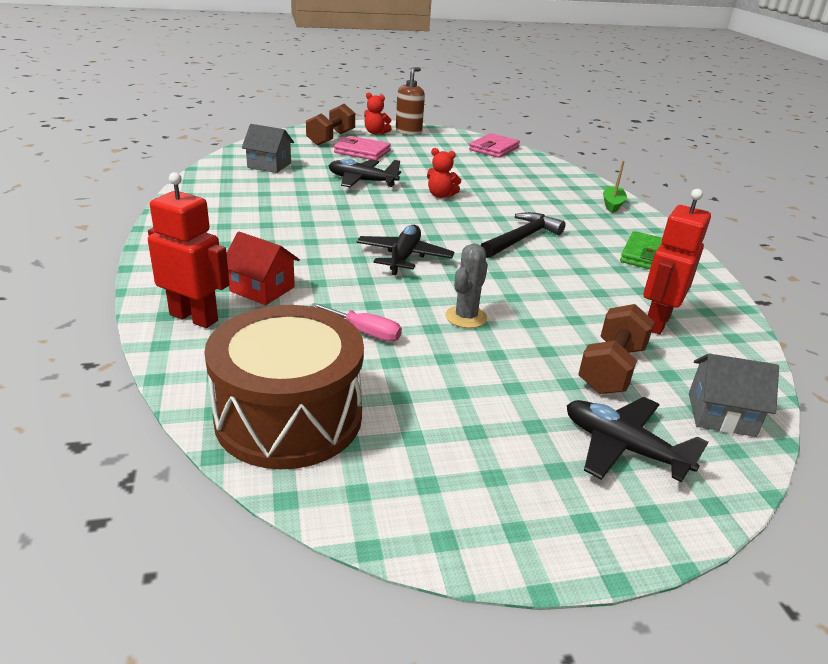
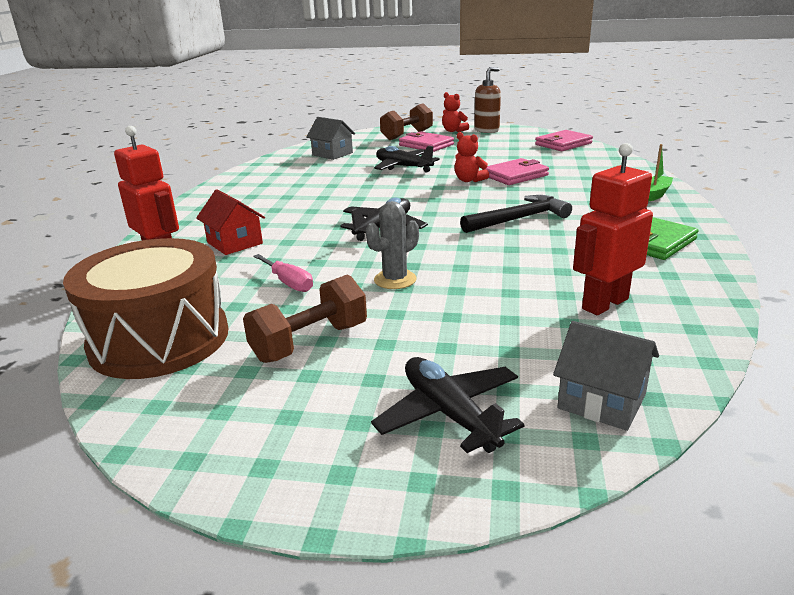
camera: 25 degrees right, 5 degrees down
(479, 188) = (515, 175): none -> pink wallet
(611, 369) = (507, 341): brown dumbbell -> brown dumbbell (310, 342)

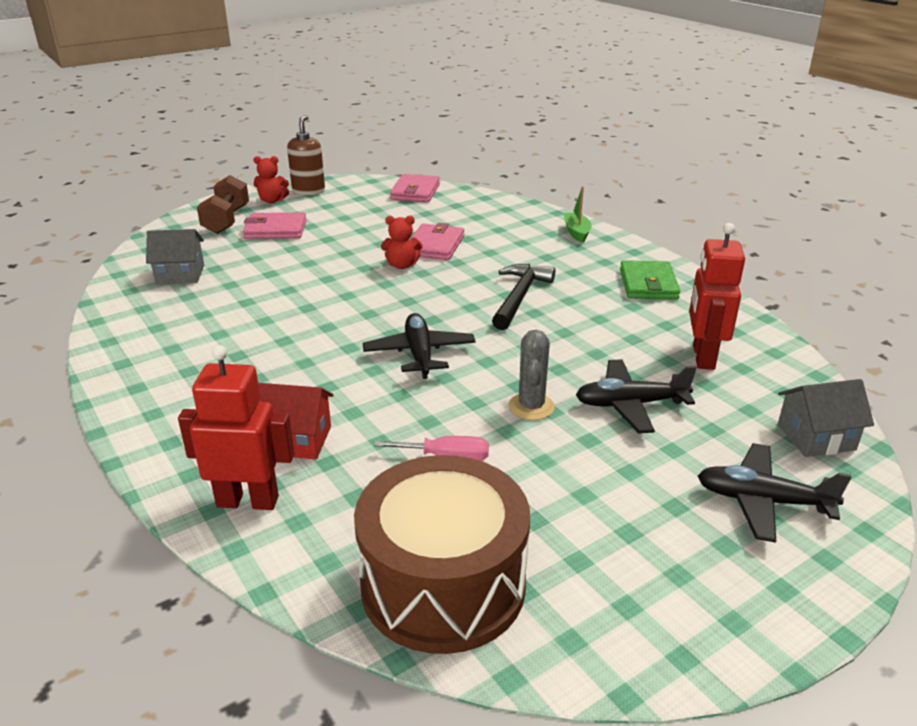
camera: 45 degrees left, 5 degrees up
(310, 342) = (576, 504): brown dumbbell -> none
(403, 167) = (304, 269): black plane -> black plane (630, 404)

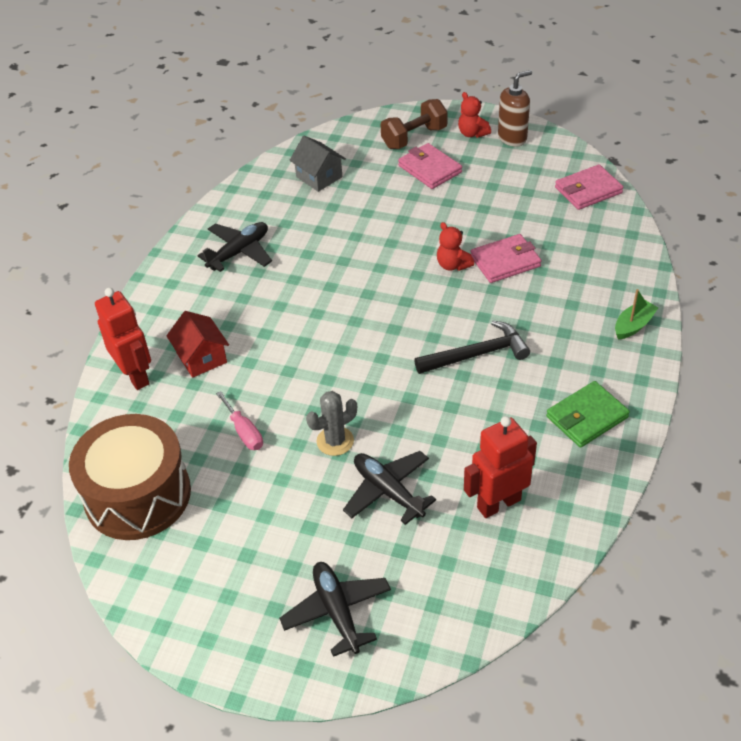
camera: 55 degrees right, 15 degrees up
(419, 354) = (343, 350): black plane -> black plane (239, 252)
(816, 437) = (446, 616): grey house -> none

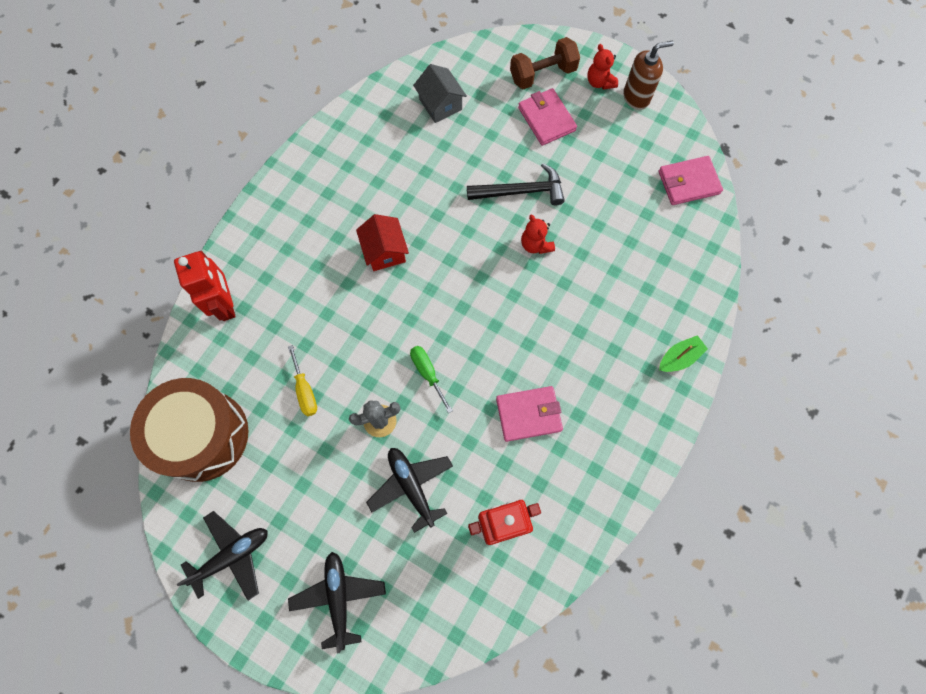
camera: 10 degrees right, 25 degrees up
(201, 357) = (286, 298): red house -> red house (385, 251)
(239, 252) = (346, 181): black plane -> black plane (232, 556)
(244, 432) = (305, 390): pink screwdriver -> yellow screwdriver
(374, 390) = (427, 373): none -> green screwdriver
(477, 354) = (528, 355): black hammer -> black hammer (521, 191)
(505, 261) = (585, 252): pink wallet -> pink wallet (528, 414)
(587, 417) = (605, 451): green wallet -> none

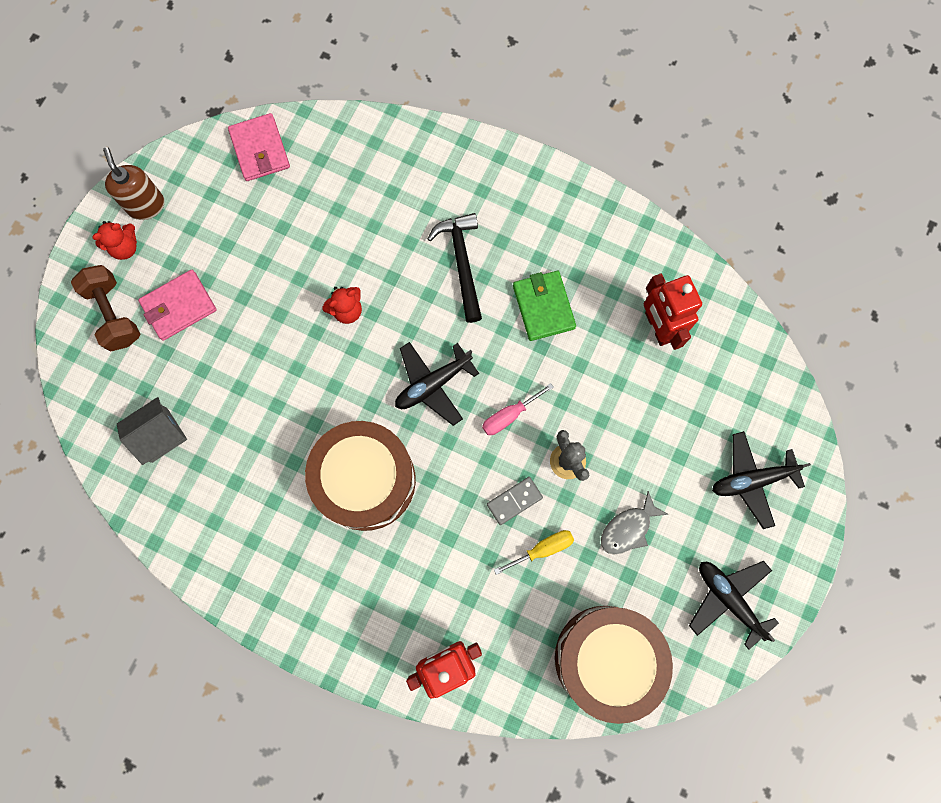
camera: 95 degrees left, 5 degrees up
(311, 469) = (628, 528): none -> grey fish
(350, 370) = (514, 501): none -> grey domino
(385, 251) = (366, 480): red house -> brown drum
(411, 486) = (633, 420): black plane -> black plane (433, 384)
(427, 373) = (509, 415): green screwdriver -> pink screwdriver
(521, 191) = (279, 330): black hammer -> black hammer (462, 263)
(528, 414) = (543, 307): pink wallet -> green wallet
(679, 358) = (467, 161): green boat -> none

